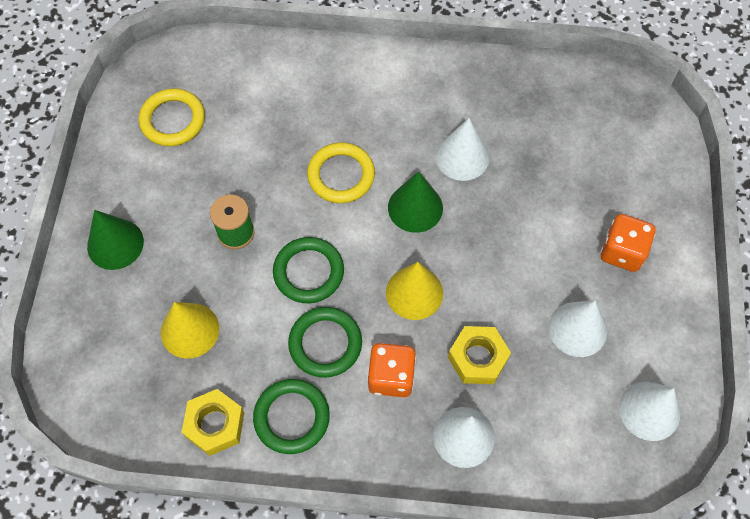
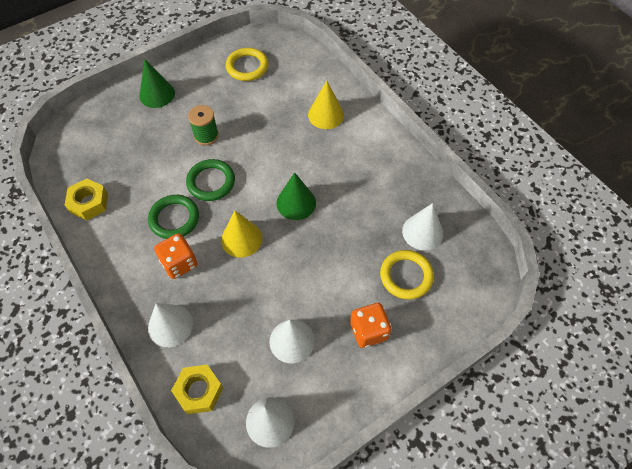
camera: 50 degrees right, 5 degrees down
(190, 330) = (134, 156): yellow cone -> yellow cone (326, 115)
(291, 417) = (118, 233): green ring -> none
(341, 175) = (283, 156): yellow ring -> yellow ring (406, 276)
(462, 157) = (351, 203): white cone -> white cone (422, 232)
(477, 358) = (226, 299): yellow nut -> yellow nut (199, 391)

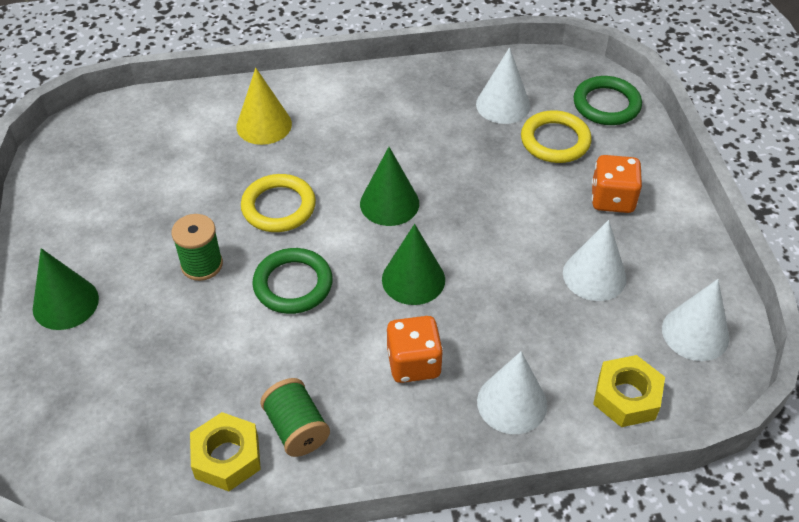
camera: 65 degrees left, 10 degrees down
(116, 225) = (296, 428): none -> green spool
(174, 219) = (331, 348): green ring -> green ring (606, 104)
(241, 239) = (413, 279): yellow cone -> green cone
(247, 67) = (105, 177): yellow ring -> yellow ring (278, 207)

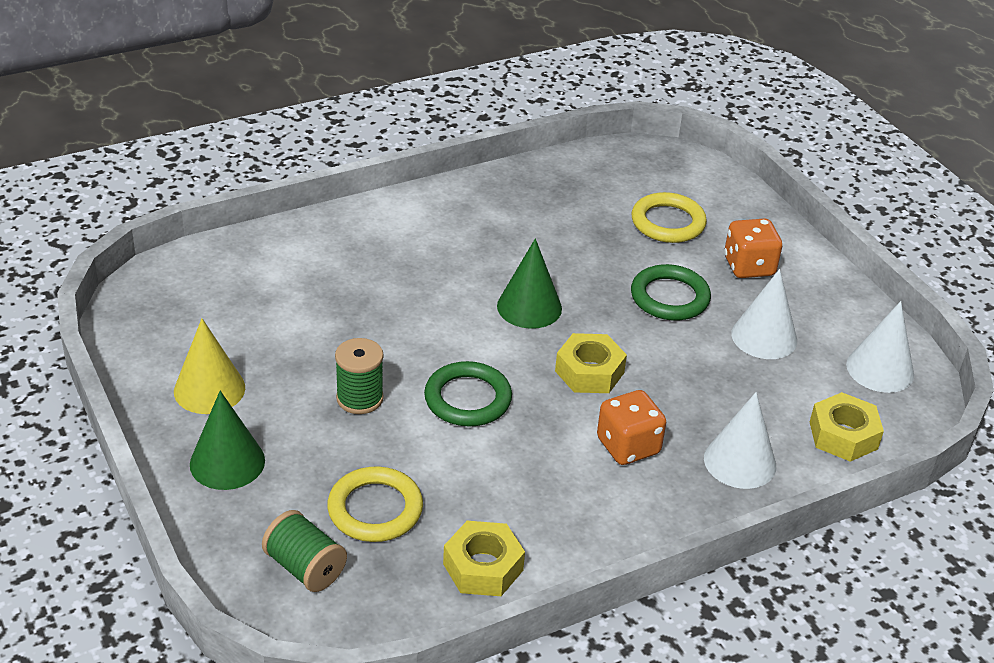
camera: 20 degrees left, 10 degrees down
(264, 125) = (355, 254): yellow cone -> yellow cone (209, 389)
(278, 207) = (413, 330): yellow ring -> yellow ring (375, 509)
(296, 428) = (540, 527): green spool -> green spool (305, 567)
(413, 279) = (589, 372): green cone -> yellow nut
(503, 105) = (599, 197): white cone -> none
(606, 104) = (702, 182): green ring -> green ring (669, 297)

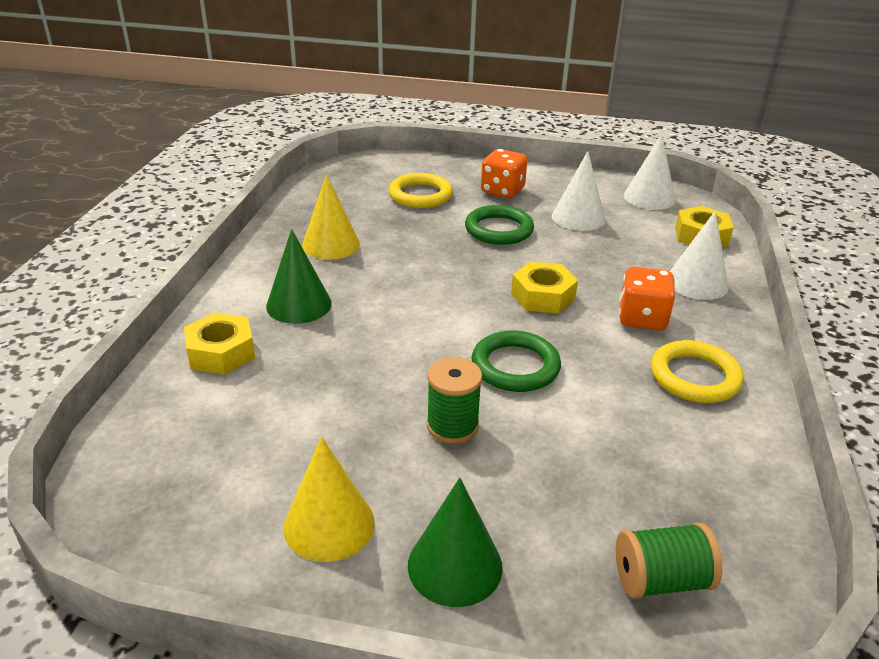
camera: 50 degrees left, 5 degrees down
(375, 509) = (611, 488): yellow ring -> yellow ring (695, 377)
(483, 567) = (733, 457): yellow nut -> yellow nut (221, 352)
(518, 218) = (331, 244): none -> yellow cone
(529, 307) = (439, 287): green cone -> green cone (299, 304)

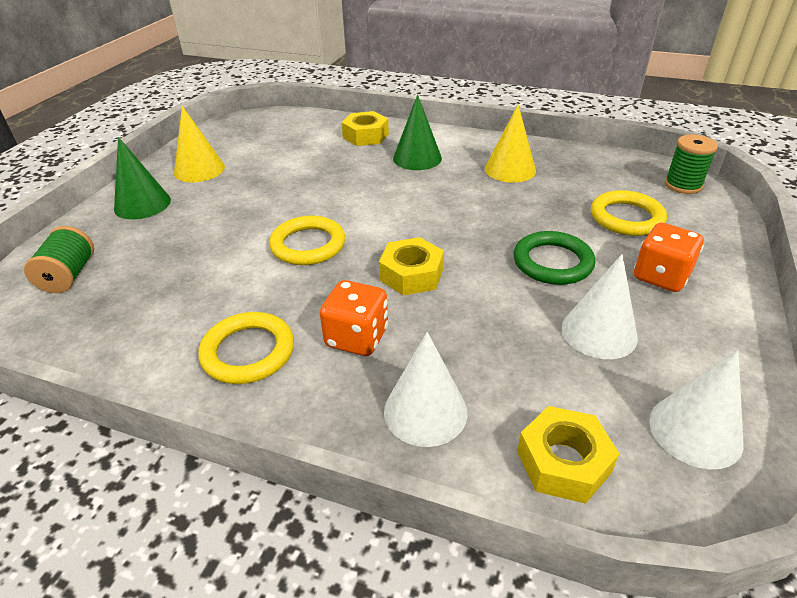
camera: 100 degrees right, 5 degrees up
(452, 426) = (254, 211): green spool -> green spool (683, 185)
(515, 366) = (308, 245): green ring -> yellow ring

